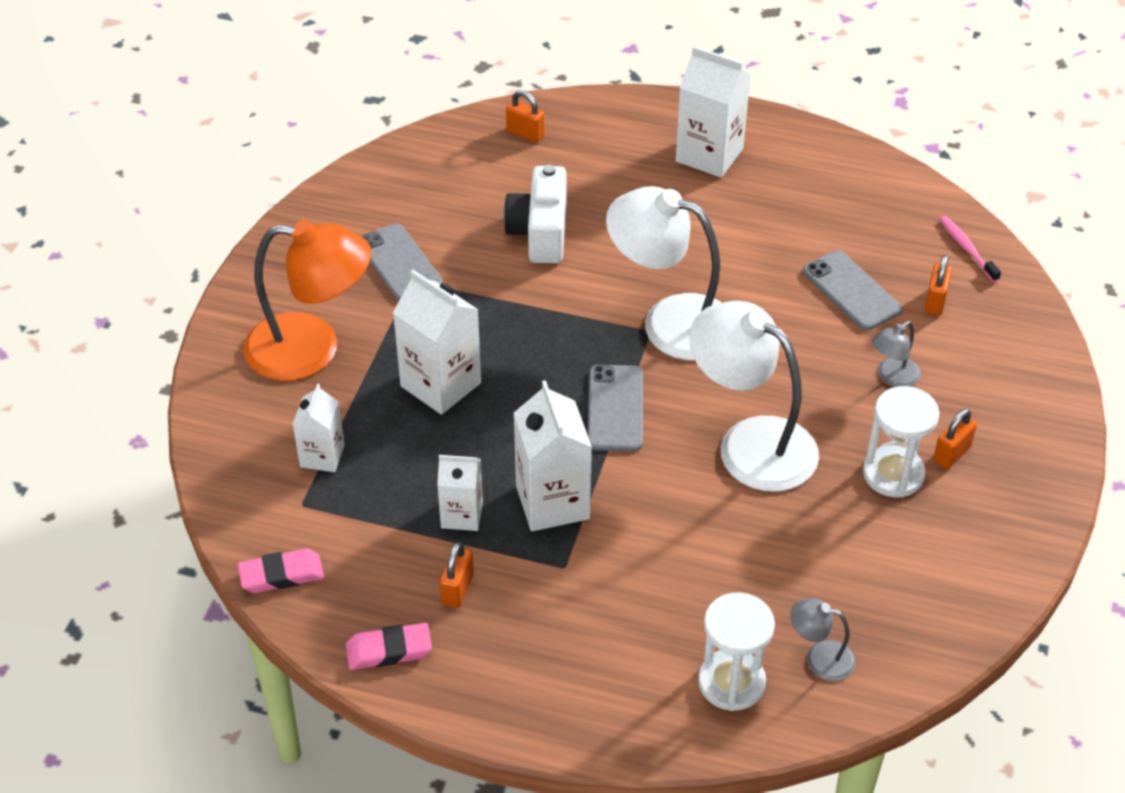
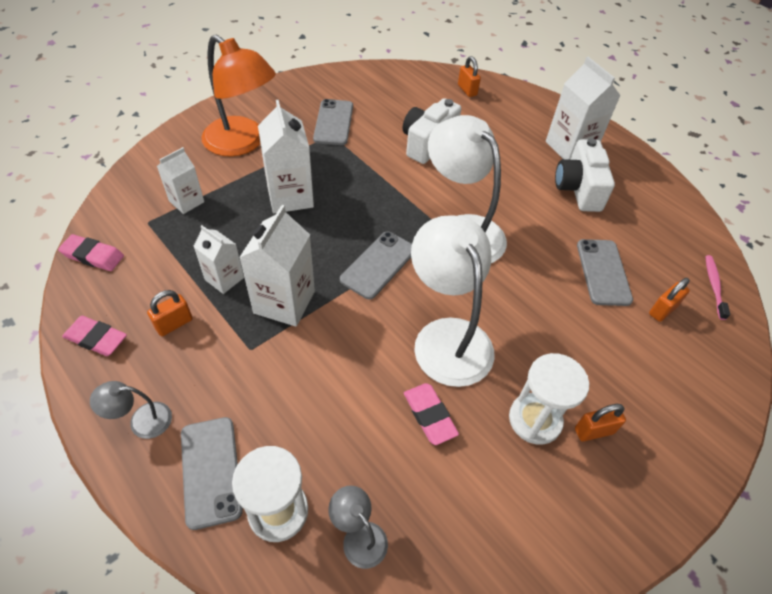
camera: 30 degrees right, 5 degrees up
(638, 690) = (211, 471): none -> grey phone
(757, 205) = (578, 189): none -> white camera
(795, 525) = (429, 415): none -> pink eraser
(892, 377) = (589, 347): grey lamp -> grey lamp (141, 421)

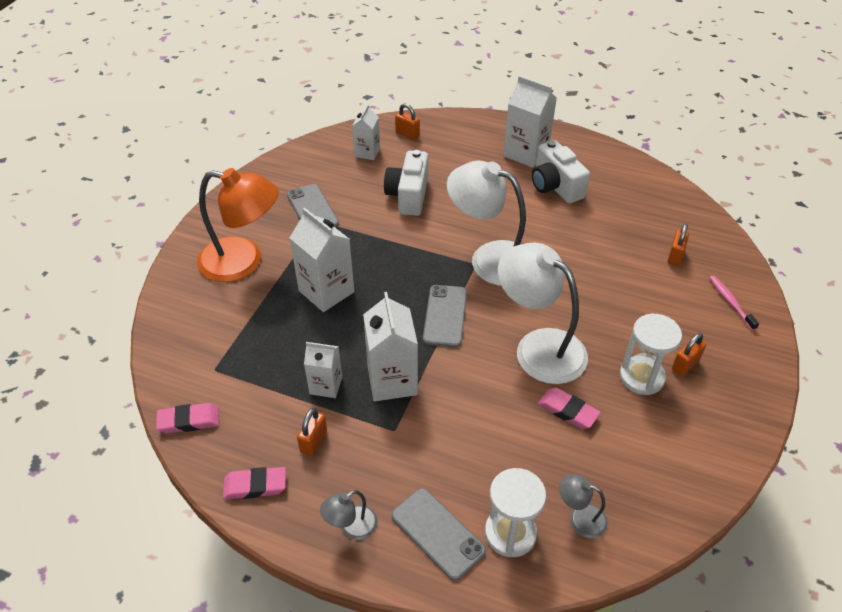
camera: 25 degrees left, 5 degrees down
(186, 201) = (235, 336): white carton -> white carton (367, 152)
(603, 272) = (616, 245): grey phone -> none
(713, 286) = (697, 222): pink toothbrush -> pink toothbrush (730, 302)

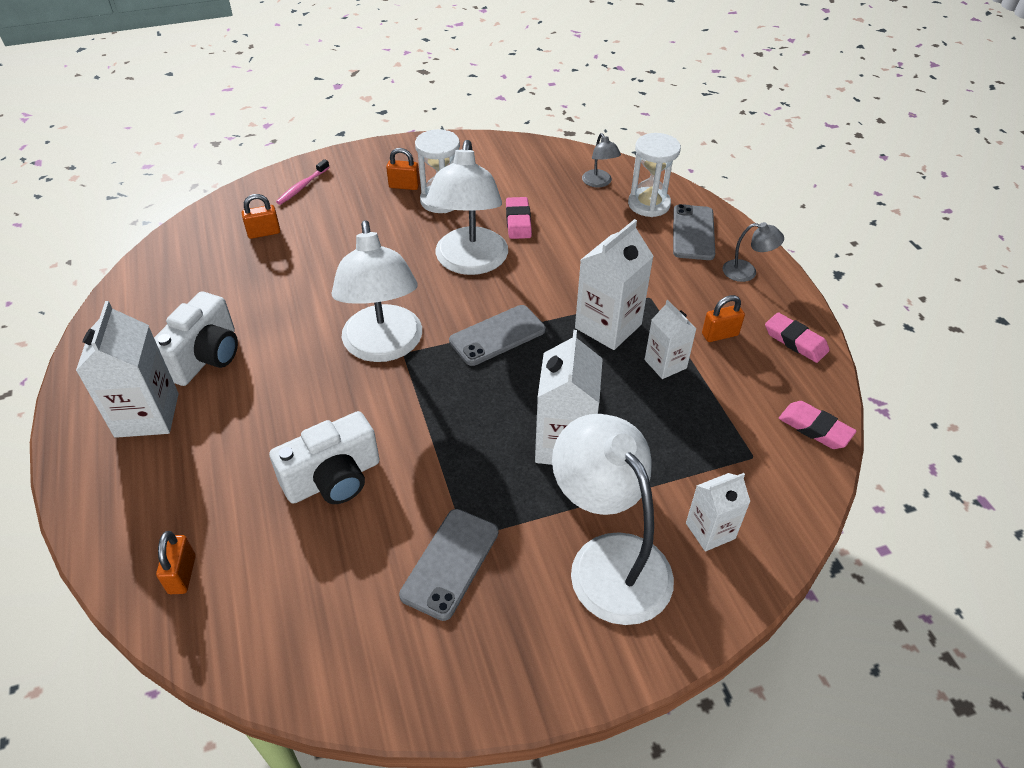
camera: 130 degrees left, 0 degrees up
(243, 262) = (609, 559): orange lamp -> white lamp
(367, 152) = (268, 593): white carton -> white carton (710, 531)

